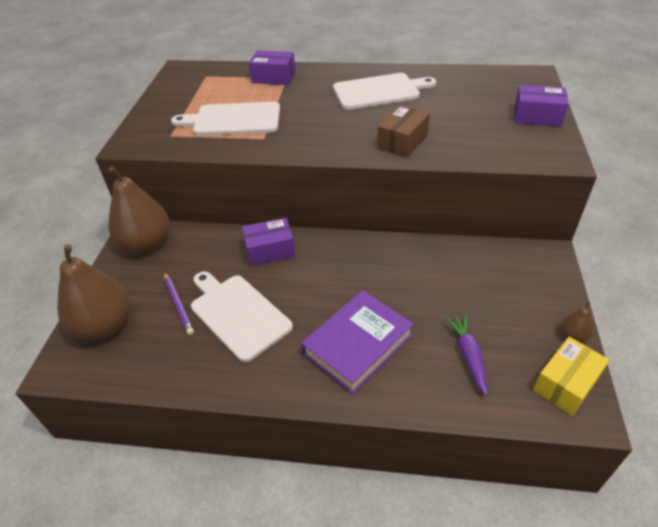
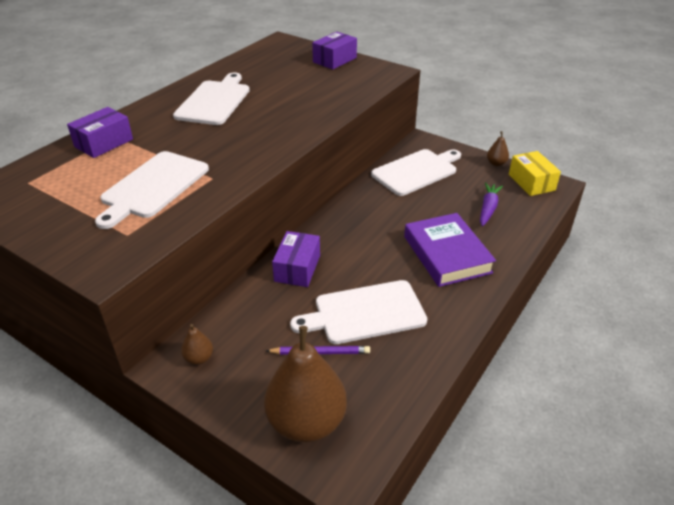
camera: 65 degrees left, 5 degrees down
(146, 243) = (199, 358): brown pear -> brown pear, size x0.43
(402, 142) = (304, 116): brown box -> none
(468, 355) = (488, 208): purple carrot -> purple carrot turned 90 degrees clockwise
(484, 271) = (416, 171): none -> white cutting board

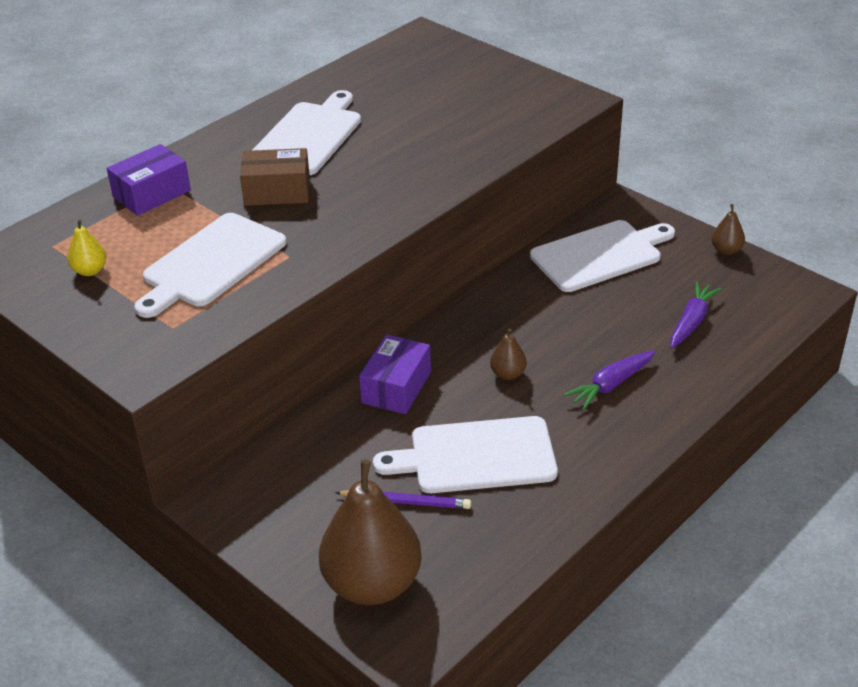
camera: 10 degrees right, 0 degrees up
(58, 198) = (90, 271): none -> yellow pear
(197, 136) = (277, 191): none -> brown box
(199, 358) = (249, 494): brown pear -> brown pear (508, 374)
(334, 60) = (496, 74): purple box -> none
(447, 254) = (611, 385): purple book -> purple carrot
(531, 182) = (771, 285): yellow box -> none

